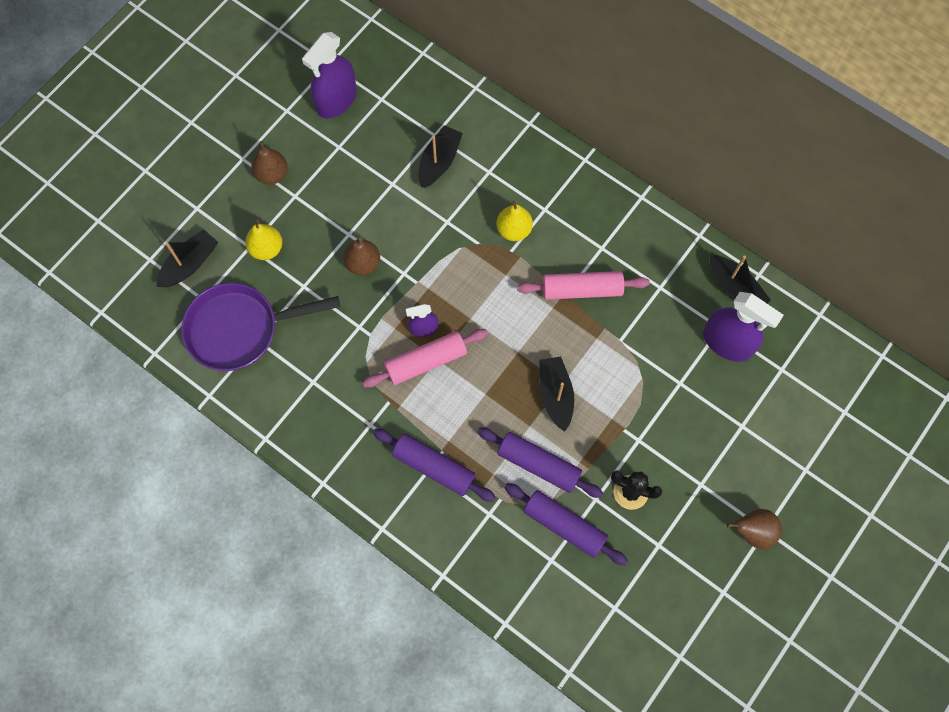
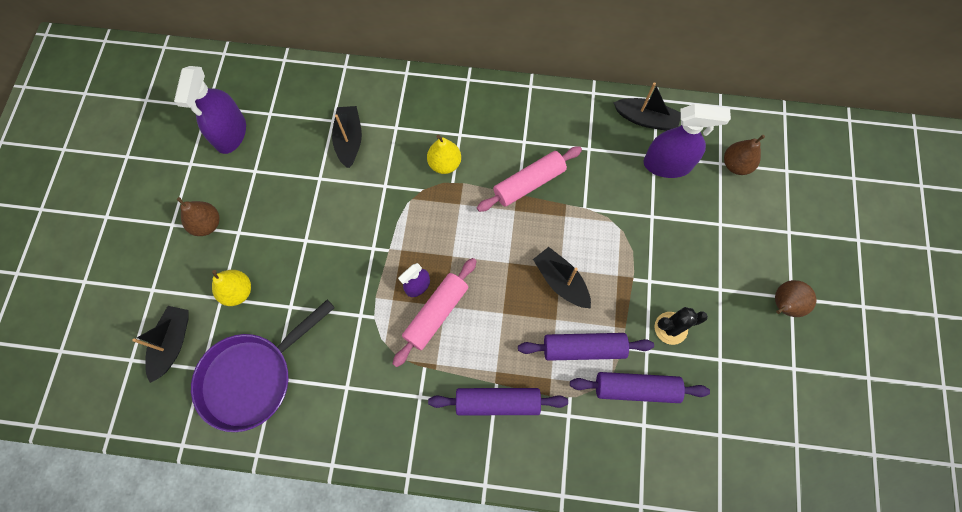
camera: 30 degrees left, 0 degrees up
(363, 264) = (333, 259): brown pear -> brown pear (736, 165)

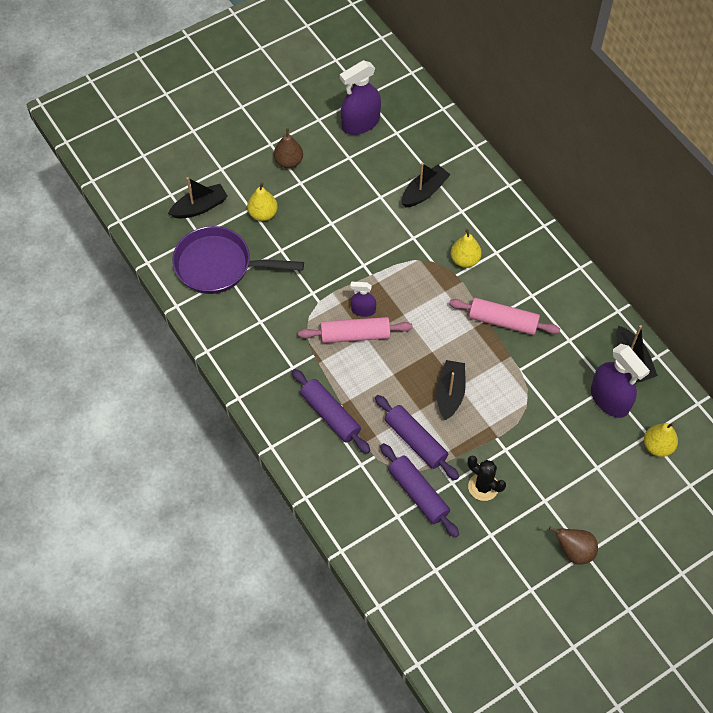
camera: 50 degrees right, 10 degrees down
(736, 165) = (657, 446): brown pear -> yellow pear

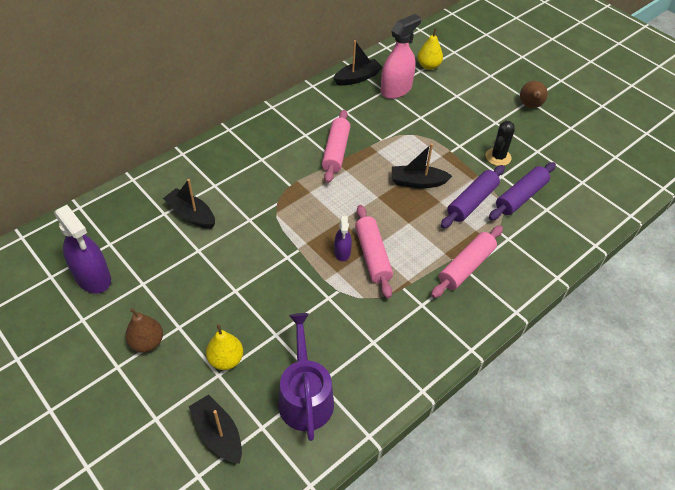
camera: 100 degrees left, 10 degrees down
(219, 266) = (305, 396): purple pan -> purple watering can
(330, 415) = (466, 267): purple rolling pin -> pink rolling pin
(465, 260) = (272, 180): yellow pear -> none
(609, 399) = (396, 89): purple spray bottle -> pink spray bottle

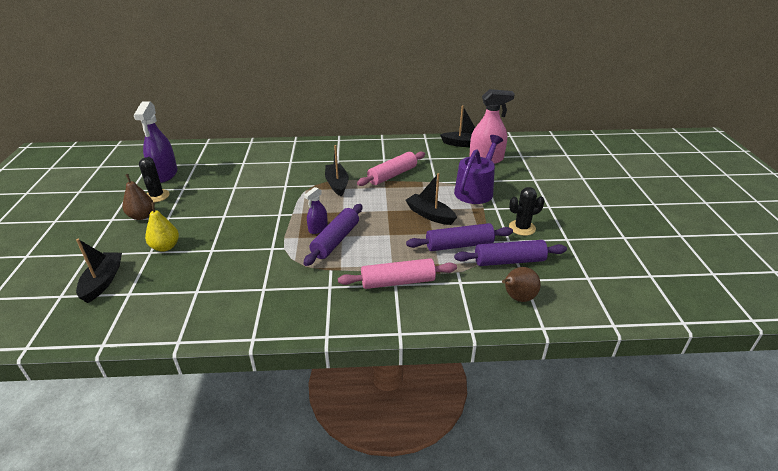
camera: 40 degrees right, 15 degrees down
(126, 309) = (157, 196): none -> black cactus
(191, 215) = (256, 169): black boat -> black boat (337, 184)
(305, 396) = (176, 293): purple watering can -> purple watering can (475, 190)
(372, 256) = (335, 240): pink rolling pin -> purple rolling pin
(428, 66) = (532, 155): yellow pear -> none
(530, 106) = (598, 209): brown pear -> brown pear (517, 298)

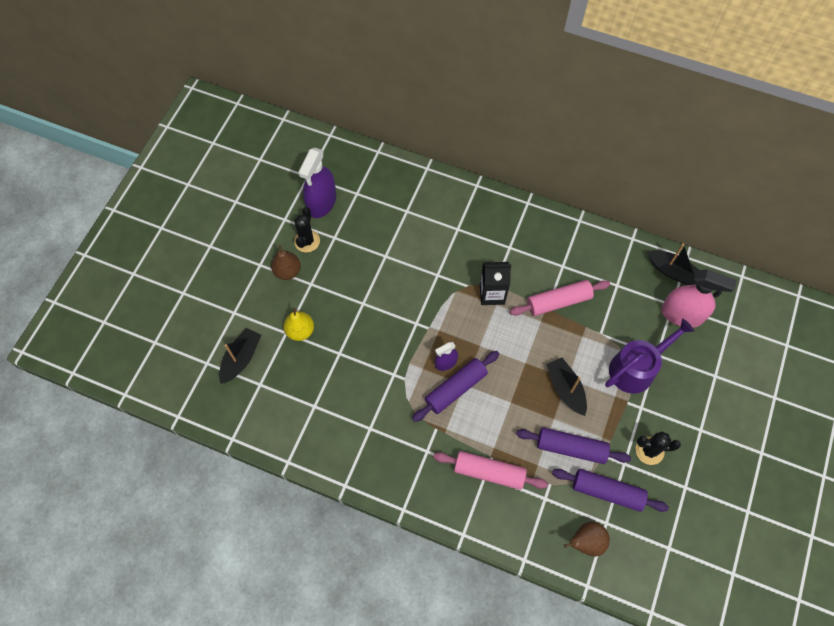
camera: 25 degrees right, 30 degrees up
(337, 184) = (492, 294): black boat -> black carton

